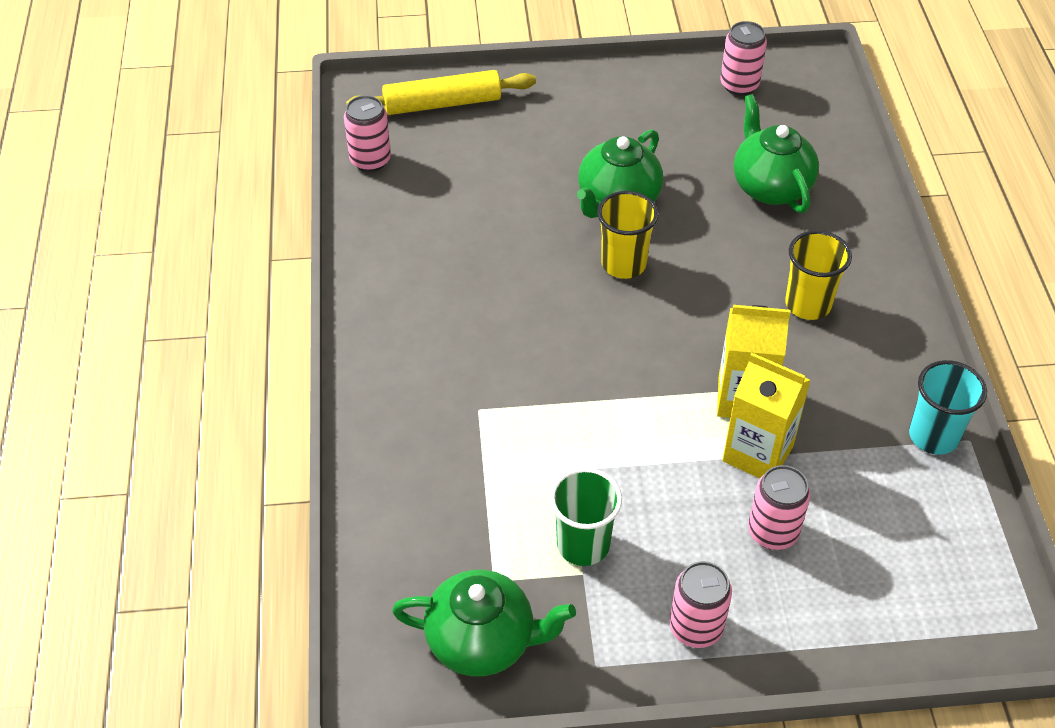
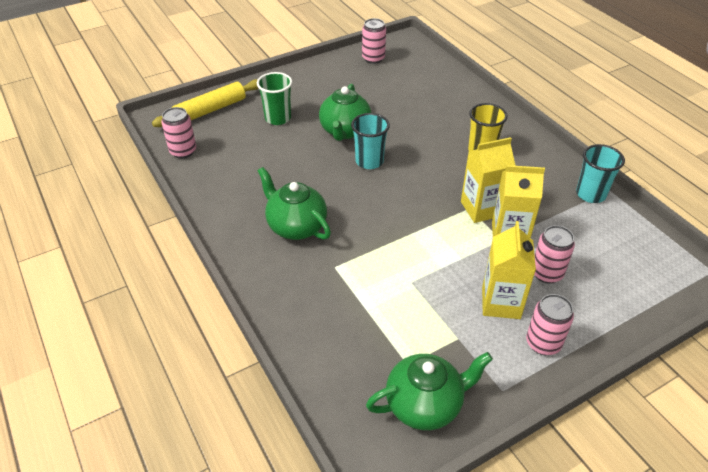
camera: 25 degrees left, 5 degrees down
(583, 545) = (447, 321): green cup -> green cup (278, 118)
(623, 264) = (369, 161): yellow cup -> turquoise cup
(675, 548) = (501, 303): none -> yellow carton
(770, 186) = (422, 101): green teapot -> green teapot (296, 226)

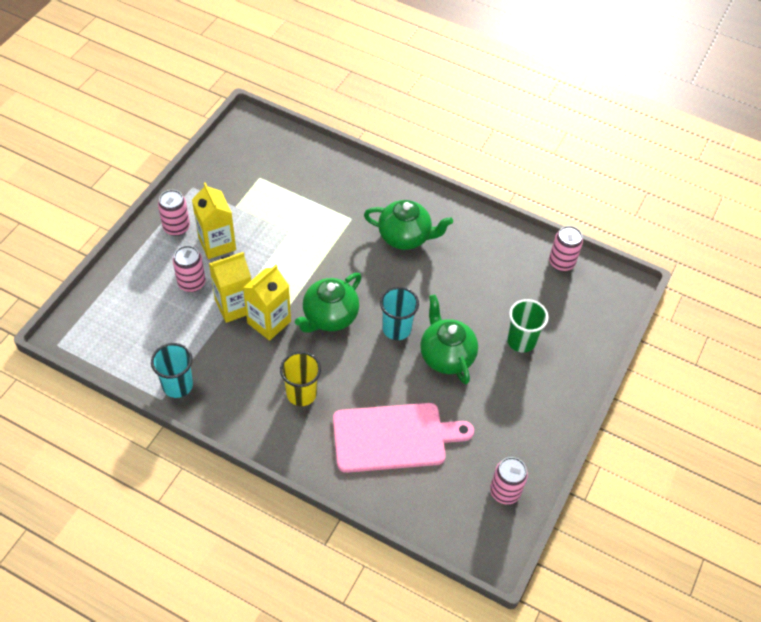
camera: 145 degrees right, 10 degrees up
(210, 110) = (591, 320): yellow rolling pin -> none
(425, 404) = (236, 160): green teapot -> green teapot (329, 317)
(426, 104) = (394, 437): none -> pink cutting board

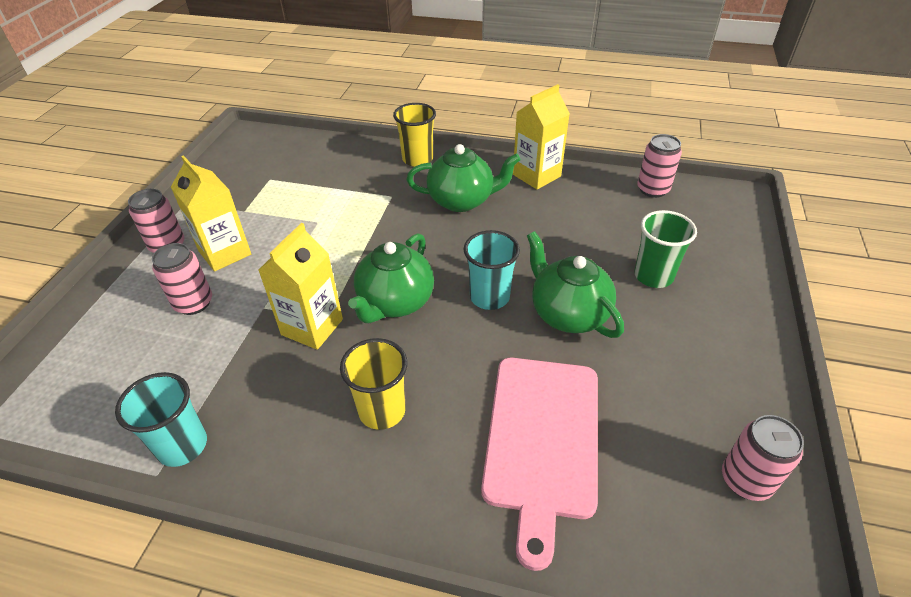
camera: 10 degrees left, 10 degrees down
(234, 306) = (259, 318): yellow carton -> yellow carton (536, 175)
(383, 184) = (417, 159): none -> yellow cup
(394, 437) = (542, 440): pink cutting board -> pink cutting board turned 120 degrees clockwise

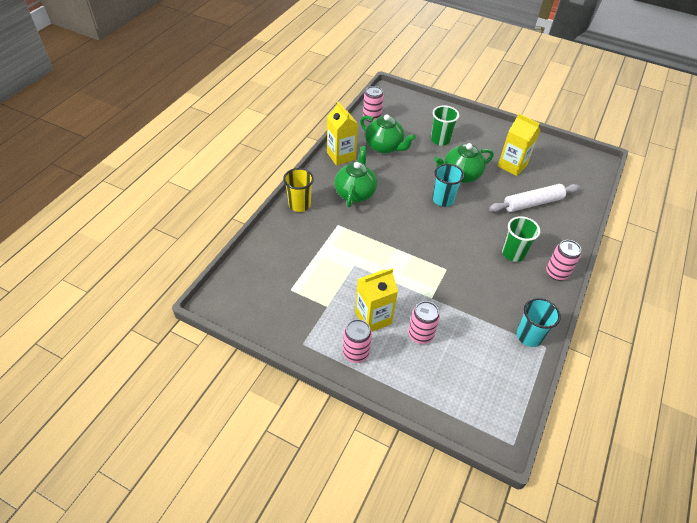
camera: 80 degrees left, 5 degrees up
(312, 327) = (452, 276): yellow carton -> yellow carton (512, 165)
(382, 411) = (513, 253): yellow cup -> green cup
(395, 302) = (439, 238): green teapot -> green teapot (384, 147)
(542, 440) = (533, 203): pink cutting board -> white rolling pin
(745, 480) = (553, 154): pink can -> pink can (556, 273)

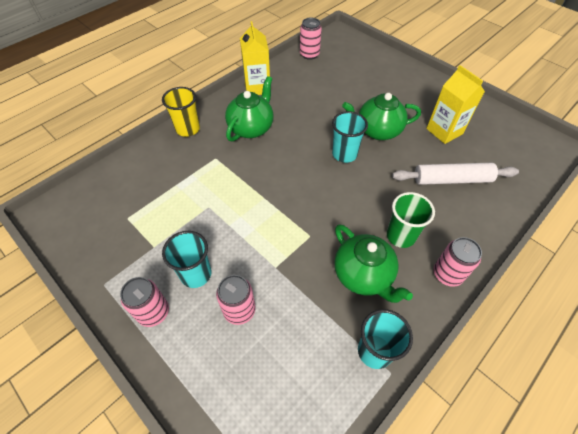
camera: 20 degrees right, 5 degrees up
(373, 318) = (196, 274): yellow carton -> turquoise cup
(384, 147) = (307, 86): green teapot -> green teapot (363, 275)
(440, 140) = (372, 89): green cup -> none

